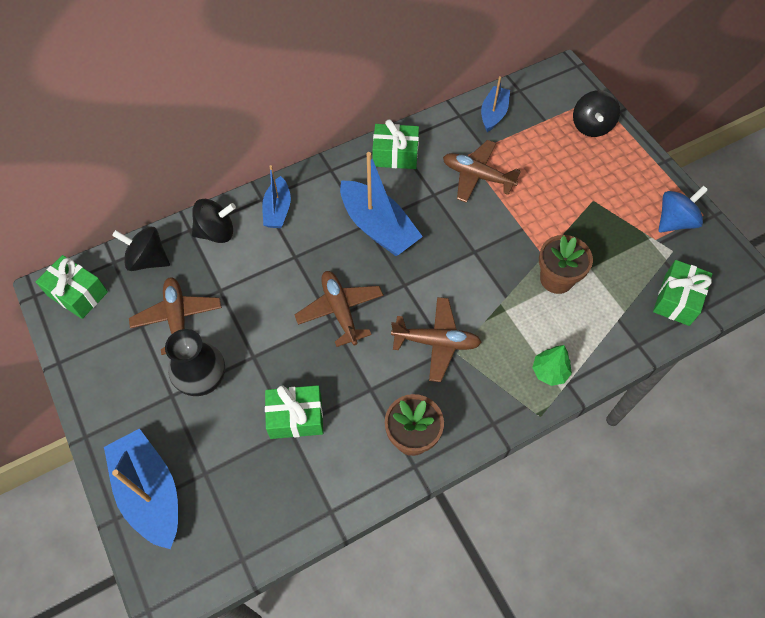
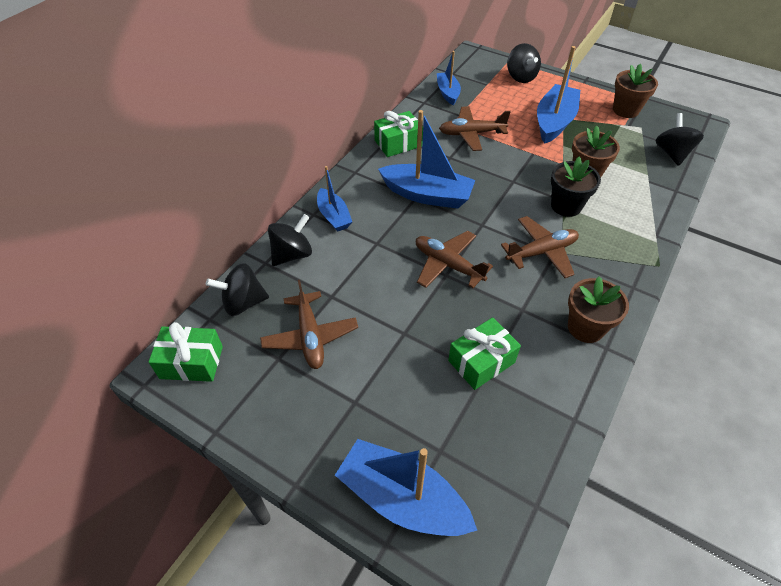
camera: 30 degrees left, 10 degrees down
(178, 319) = (310, 336): brown plane -> brown plane turned 150 degrees counterclockwise
(203, 380) = (375, 374): black vase -> none
(504, 305) = (566, 206): none -> black flower pot
(549, 372) = (637, 234): green tree -> none
(578, 200) = (554, 122): none -> blue boat
(674, 221) = (625, 110): blue spinning top -> brown flower pot
(677, 299) = (672, 153): green gift -> black spinning top

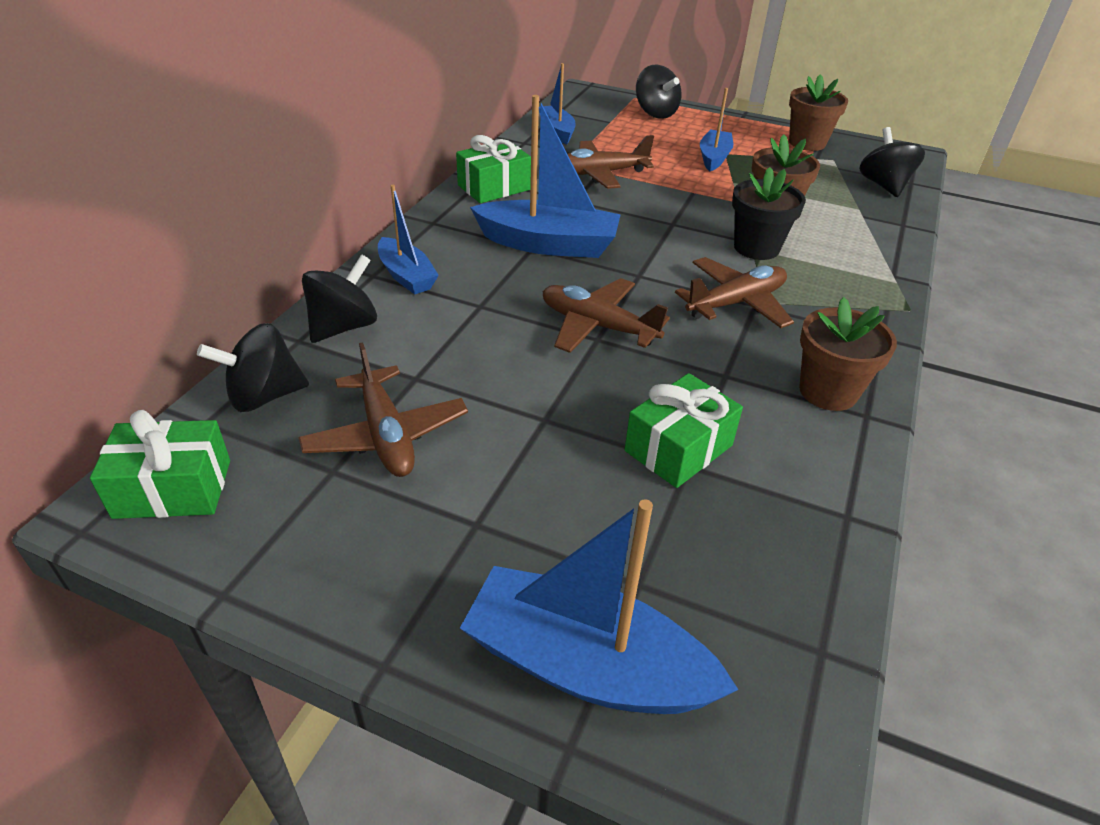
camera: 10 degrees left, 10 degrees down
(554, 122) = (714, 158): blue boat -> blue boat, size x0.59

